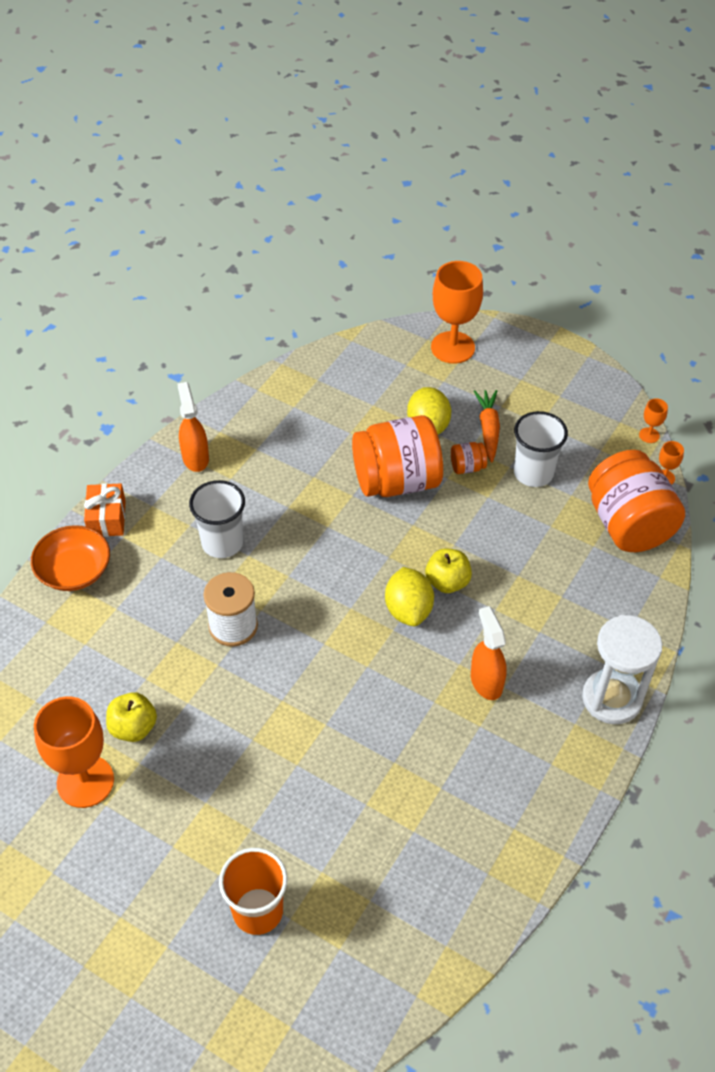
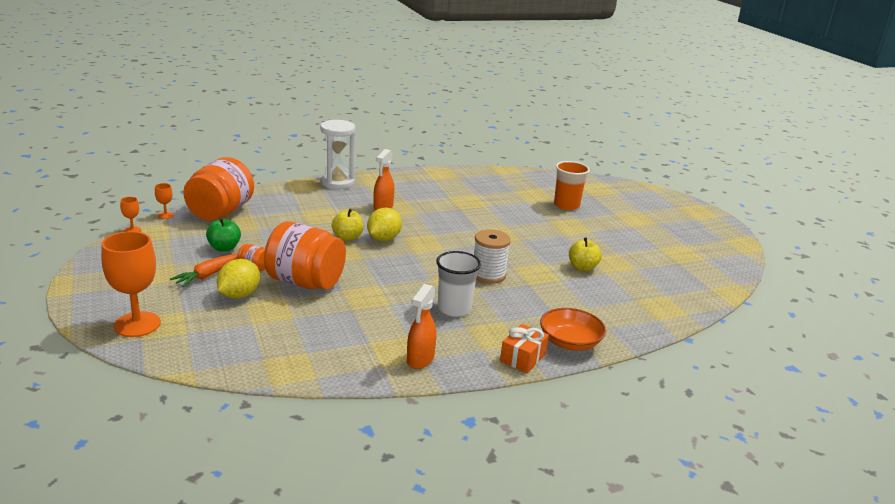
camera: 145 degrees left, 25 degrees down
(85, 781) = (623, 263): orange goblet -> none
(533, 473) = (224, 248): white cup -> green apple

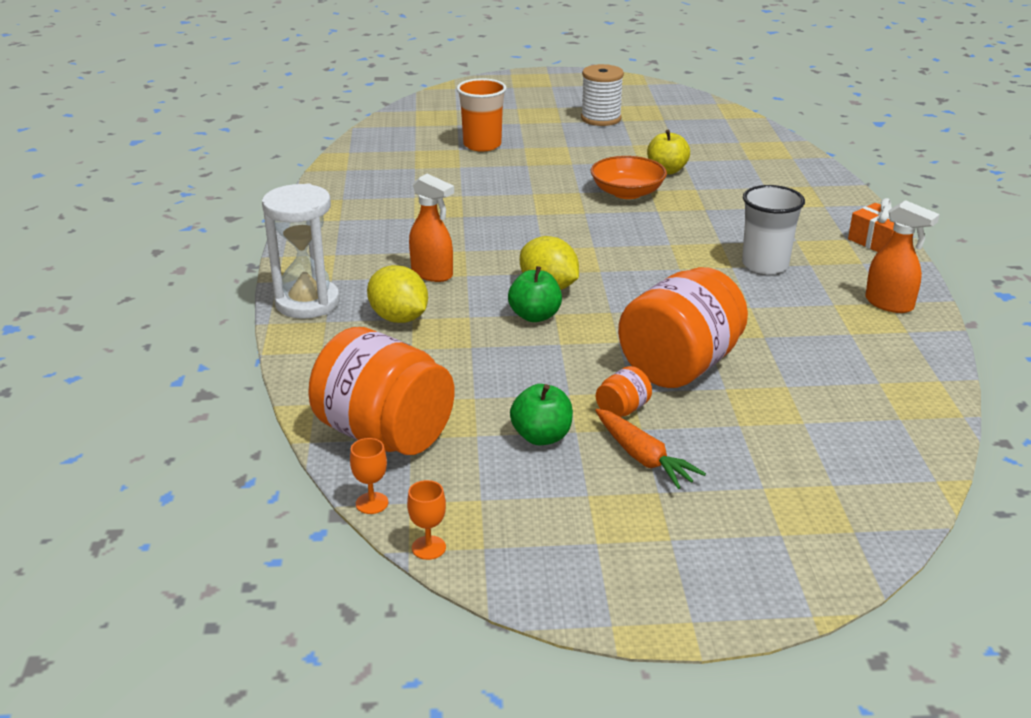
camera: 70 degrees left, 5 degrees up
(137, 324) = (808, 536): orange goblet -> none
(239, 295) = (715, 429): yellow lemon -> yellow lemon (399, 318)
(347, 237) = (535, 316): yellow apple -> green apple
(488, 275) = (677, 229): white spool -> white spool (601, 119)
(570, 342) = (843, 211): orange bowl -> orange bowl (627, 192)

